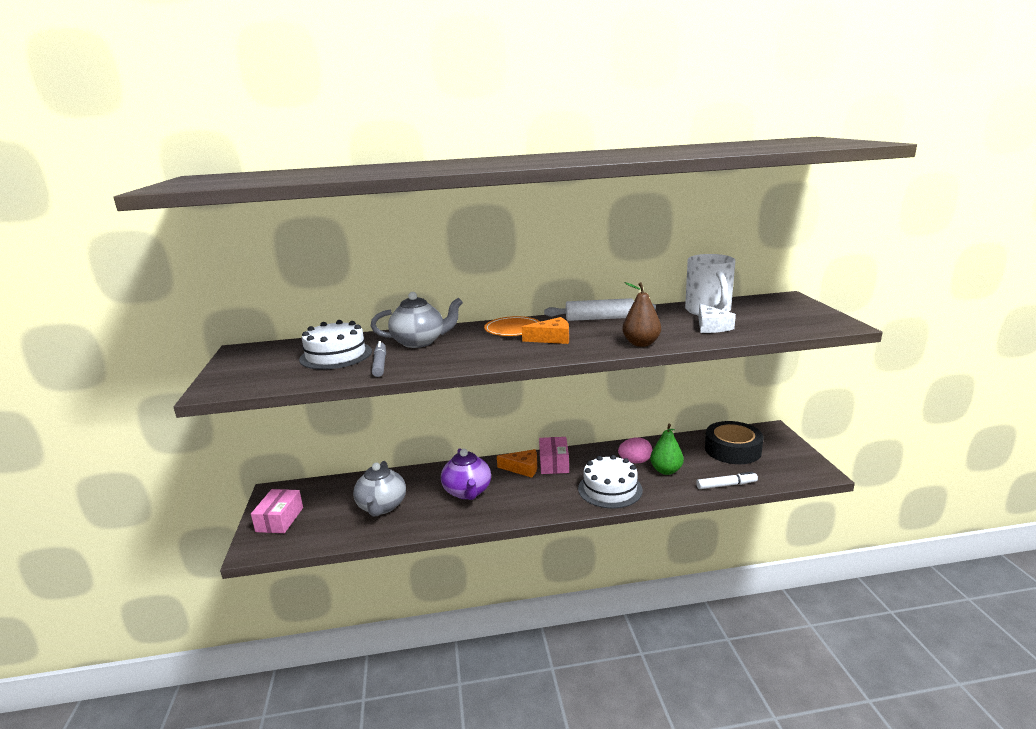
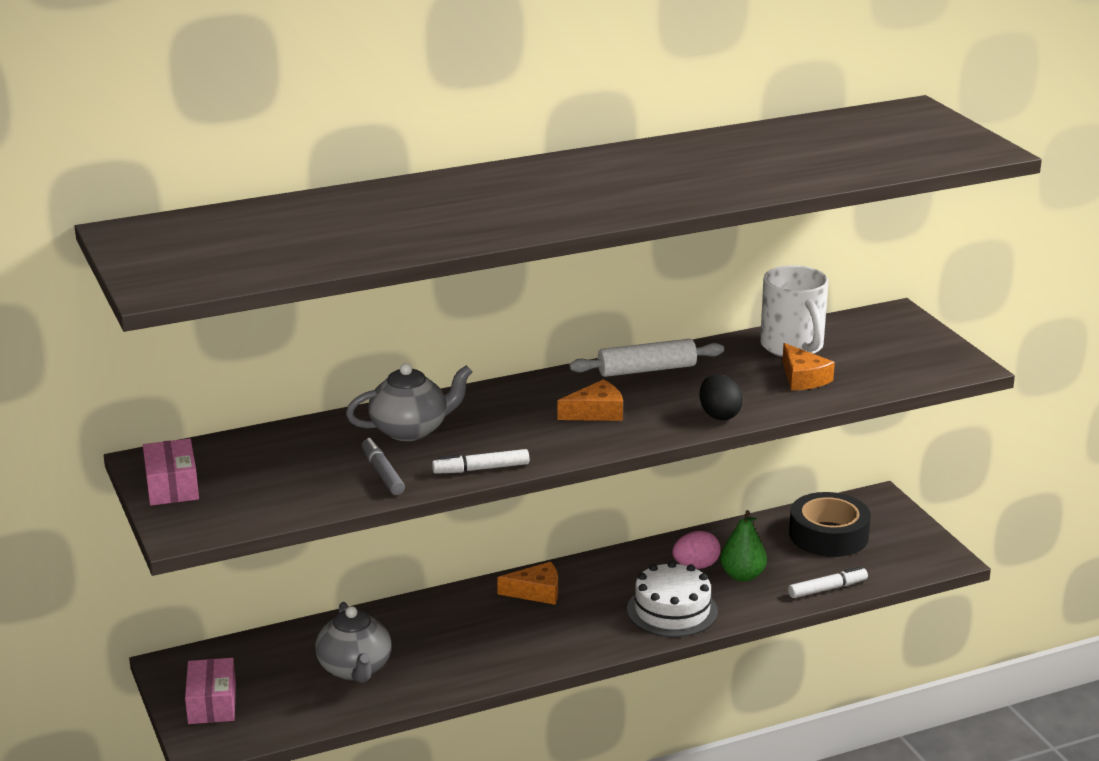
camera: 15 degrees left, 5 degrees up
(336, 355) = (305, 462): white cake -> none
(449, 365) = (481, 469): none -> white marker
(467, 492) = (470, 635): purple teapot -> none
(513, 329) = (532, 398): orange plate -> none
(554, 463) = (579, 580): pink box -> pink box (172, 486)
(641, 344) = (719, 415): brown pear -> black egg
(711, 327) = (803, 378): white cheese -> orange cheese

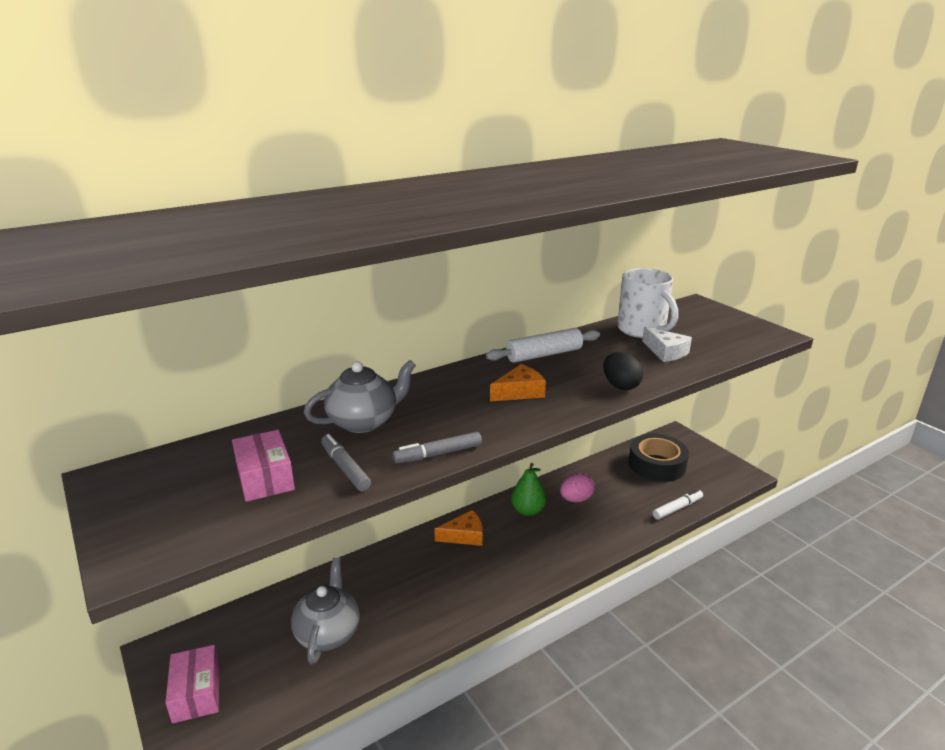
camera: 10 degrees left, 0 degrees up
(172, 486) = (128, 504): pink box -> pink box (265, 478)
(355, 669) = (328, 633): grey teapot -> grey teapot turned 150 degrees counterclockwise
(481, 469) = (438, 454): white marker -> grey marker
(672, 610) = (573, 540): white cake -> none
(742, 576) = (612, 504): green pear -> green pear (528, 510)
(803, 378) = (666, 352): orange cheese -> white cheese

